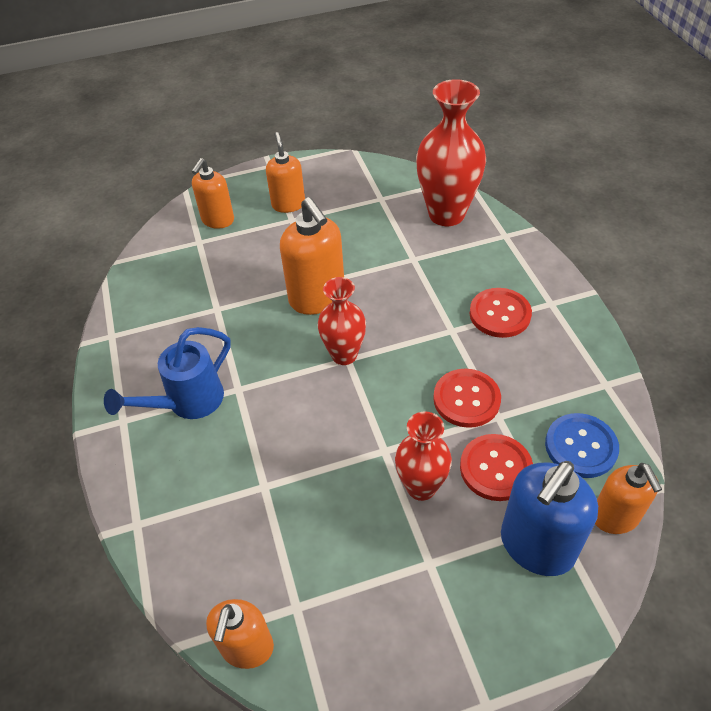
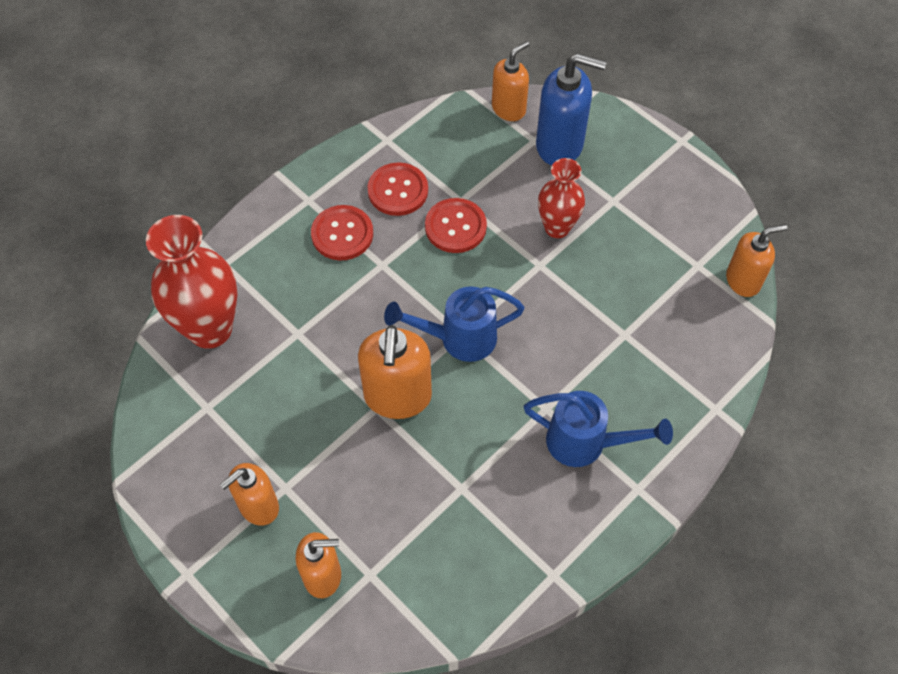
camera: 120 degrees left, 10 degrees up
(317, 298) = (397, 397): orange soap dispenser -> orange soap dispenser turned 150 degrees clockwise
(344, 355) = (458, 338): red vase -> blue watering can
(495, 468) = (511, 187): red button -> red button (398, 190)
(581, 446) = (459, 141): blue button -> none

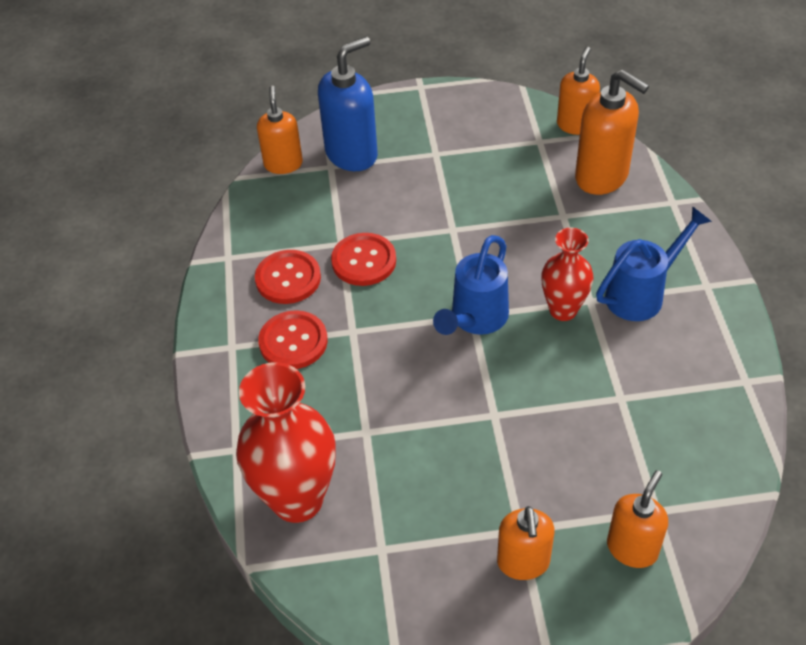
camera: 50 degrees left, 10 degrees down
(397, 397) = (496, 393): orange soap dispenser -> orange soap dispenser (602, 177)
(557, 228) = (428, 199): red vase -> red vase (563, 310)

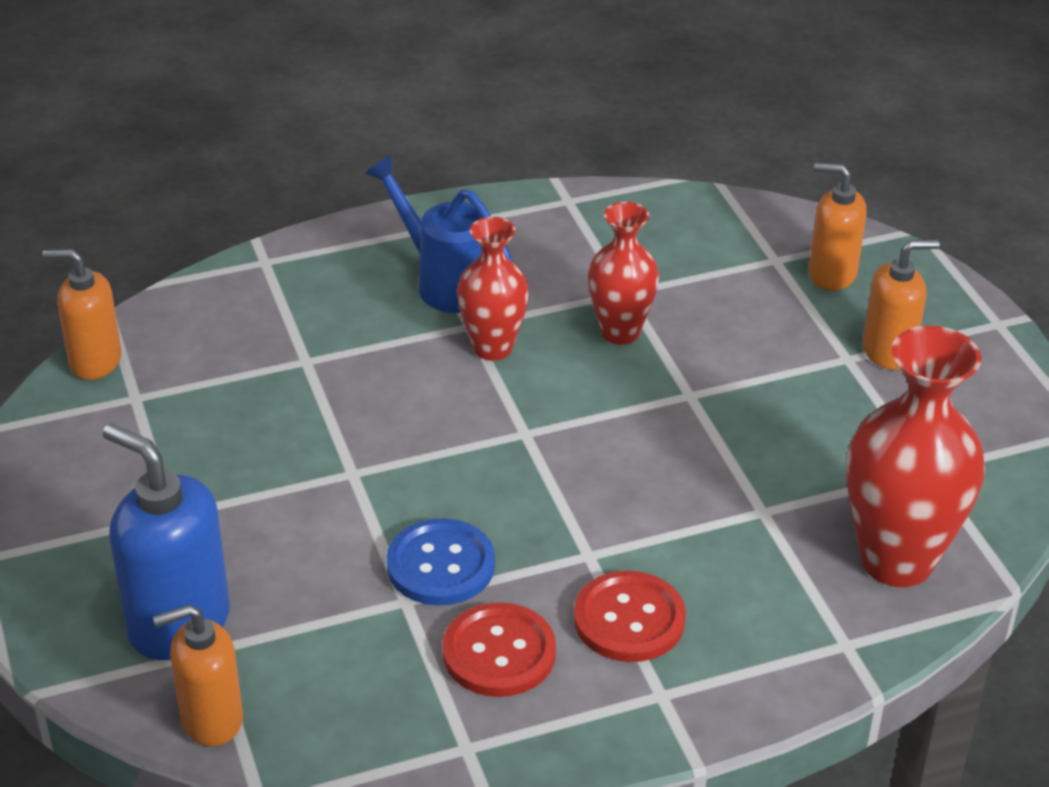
camera: 105 degrees left, 10 degrees down
(364, 261) = (440, 565): red button -> blue button
(475, 320) = (533, 429): blue watering can -> none
(571, 386) = (620, 332): none -> red vase
(602, 177) = (217, 327): orange soap dispenser -> none

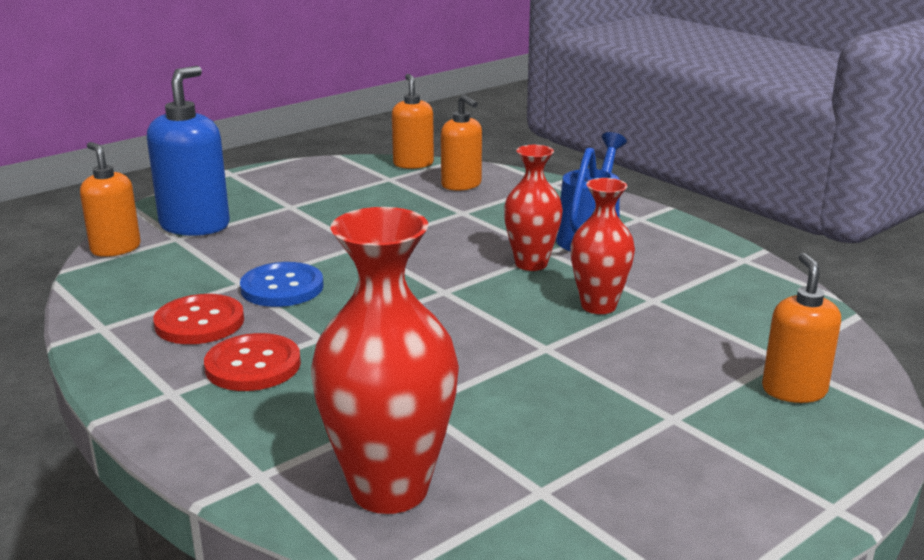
camera: 70 degrees right, 15 degrees down
(889, 352) = (707, 440): orange soap dispenser -> orange soap dispenser (461, 185)

